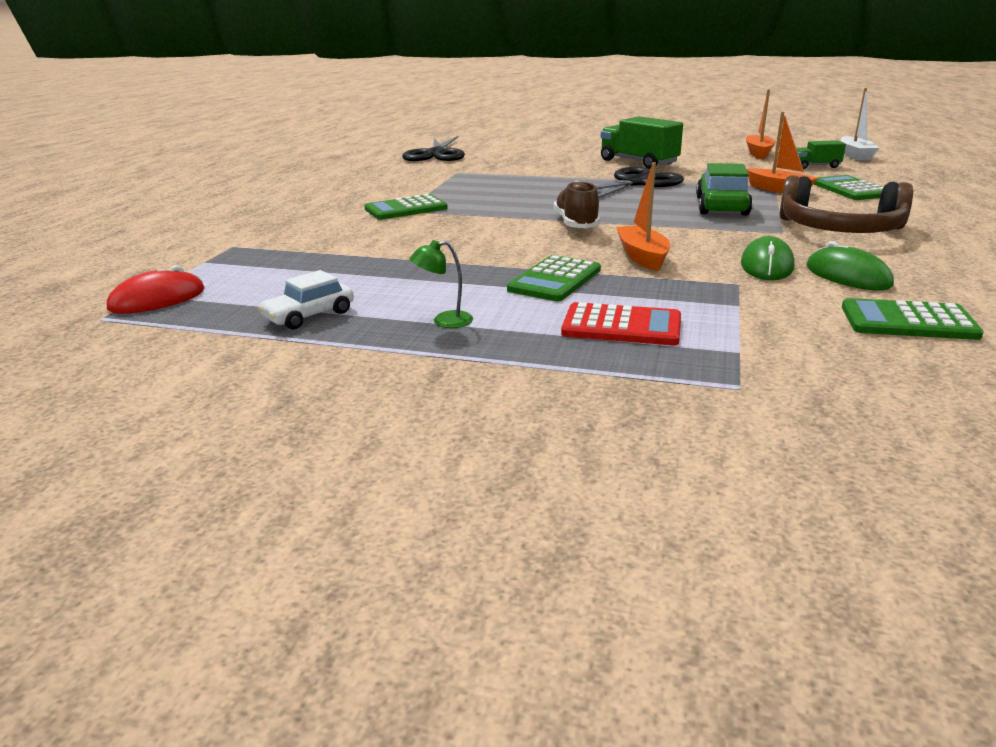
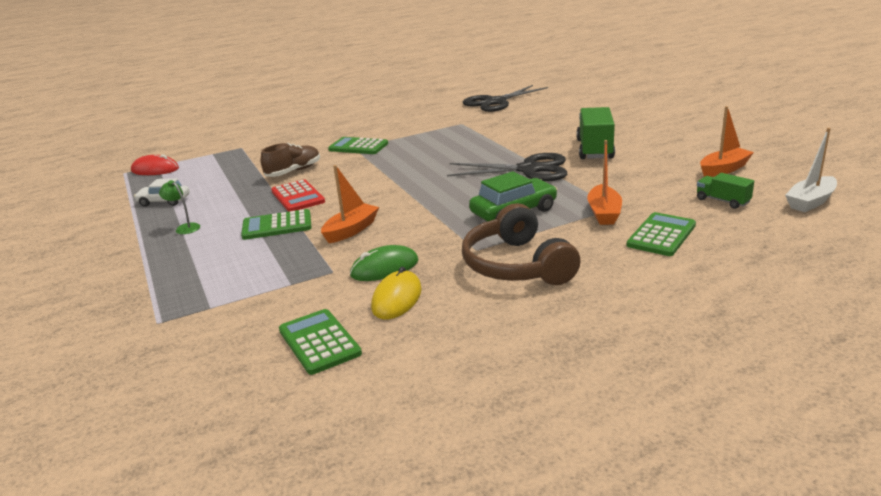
camera: 50 degrees right, 0 degrees up
(576, 223) = (395, 191): brown shoe -> brown shoe (293, 171)
(621, 326) = (219, 266): red calculator -> red calculator (297, 197)
(847, 276) = (396, 298): green mouse -> yellow mouse

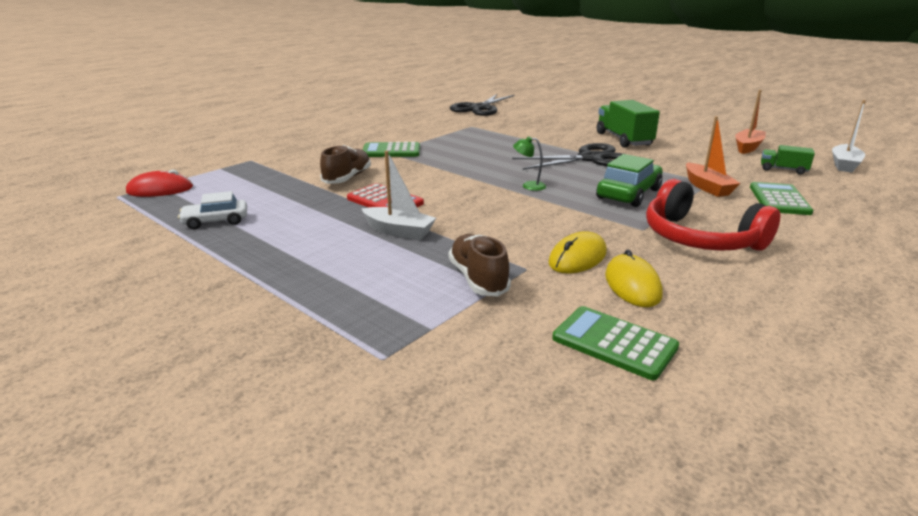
camera: 25 degrees left, 0 degrees up
(184, 228) = (281, 246): green lamp -> green lamp (528, 186)
(277, 226) = (399, 231): green calculator -> white boat
(286, 274) = (478, 279): none -> brown shoe
(351, 230) = (491, 226): orange boat -> none
(384, 268) = (577, 257): green mouse -> yellow mouse
(517, 265) = (700, 238): brown headphones -> red headphones

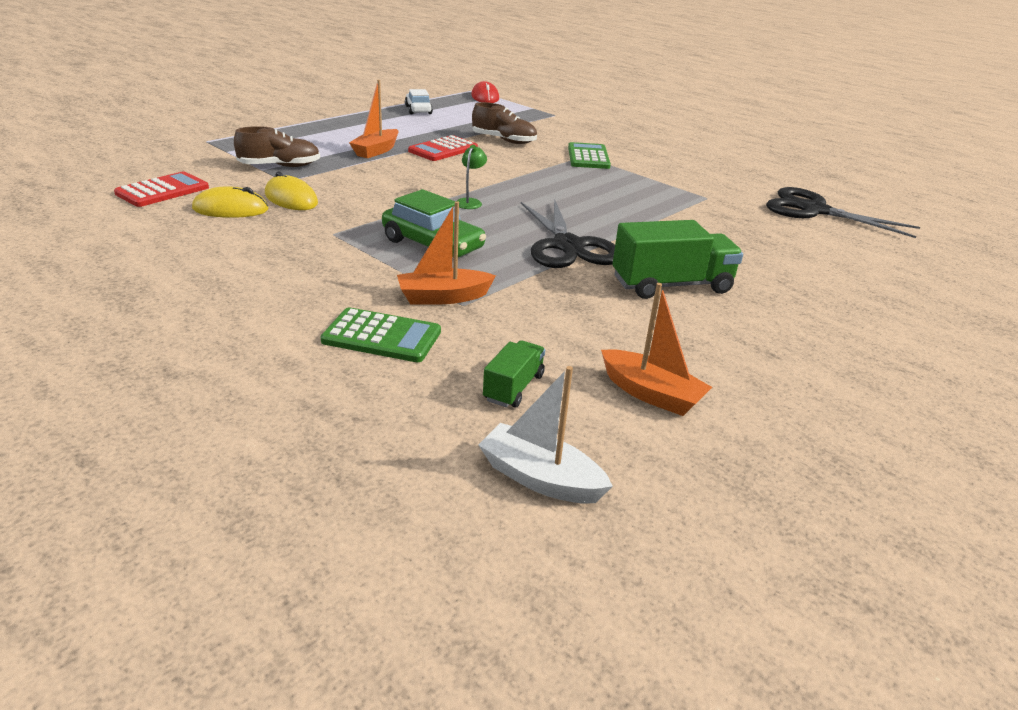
camera: 90 degrees right, 5 degrees up
(399, 231) = (376, 151): white boat -> orange boat
(614, 343) = (162, 191): green calculator -> red calculator
(700, 238) = (296, 254): red headphones -> none

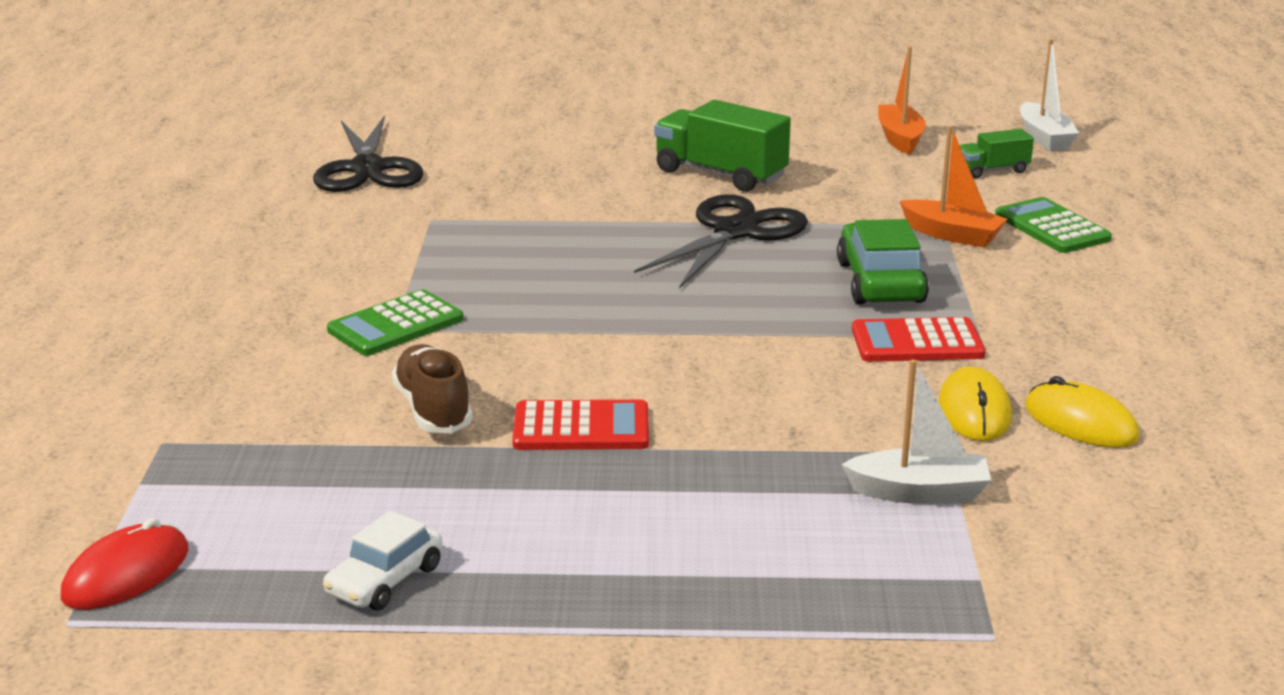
camera: 130 degrees left, 5 degrees down
(162, 191) = (1164, 502): red calculator -> red calculator (917, 342)
(280, 166) = (919, 492): brown shoe -> white boat
(376, 151) = (700, 470): orange boat -> none
(470, 202) = (734, 317): green lamp -> none

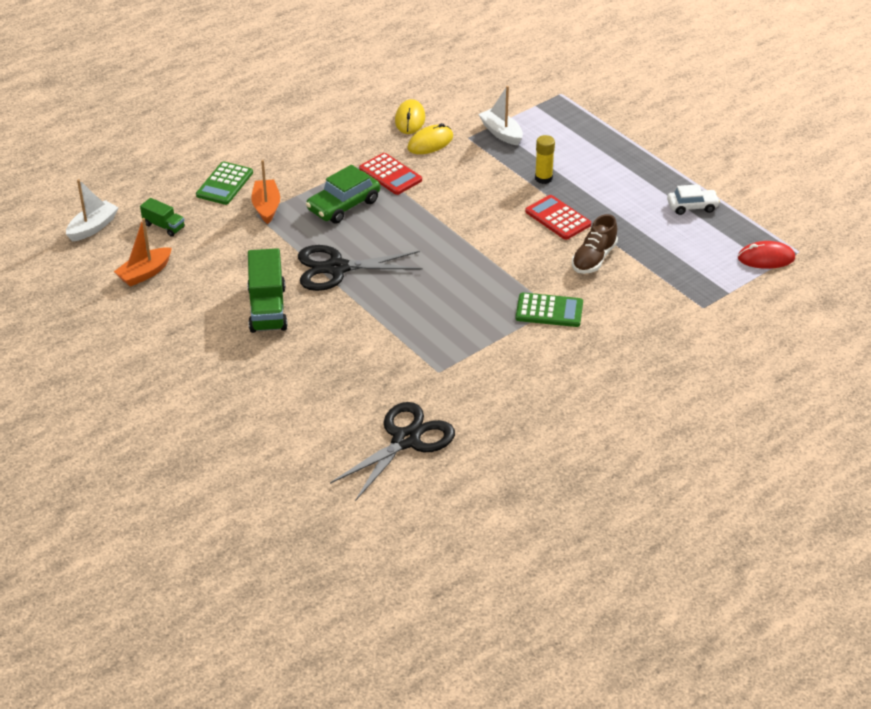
camera: 130 degrees left, 15 degrees up
(711, 467) = (543, 178): none -> yellow glue stick

